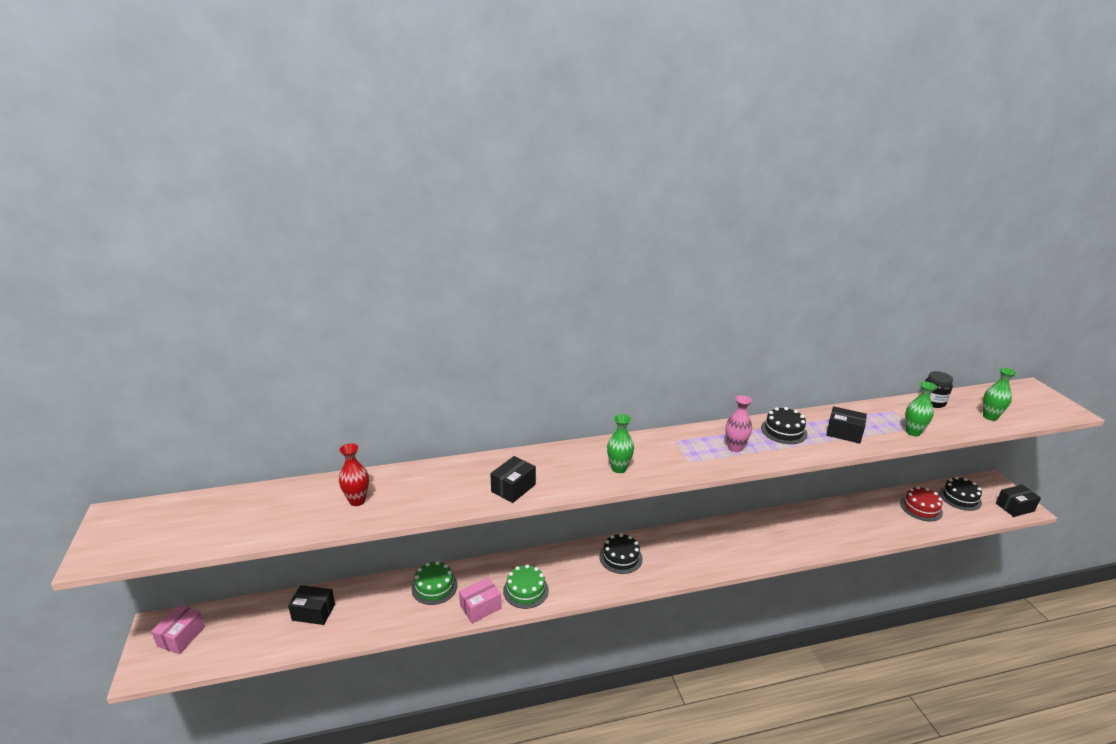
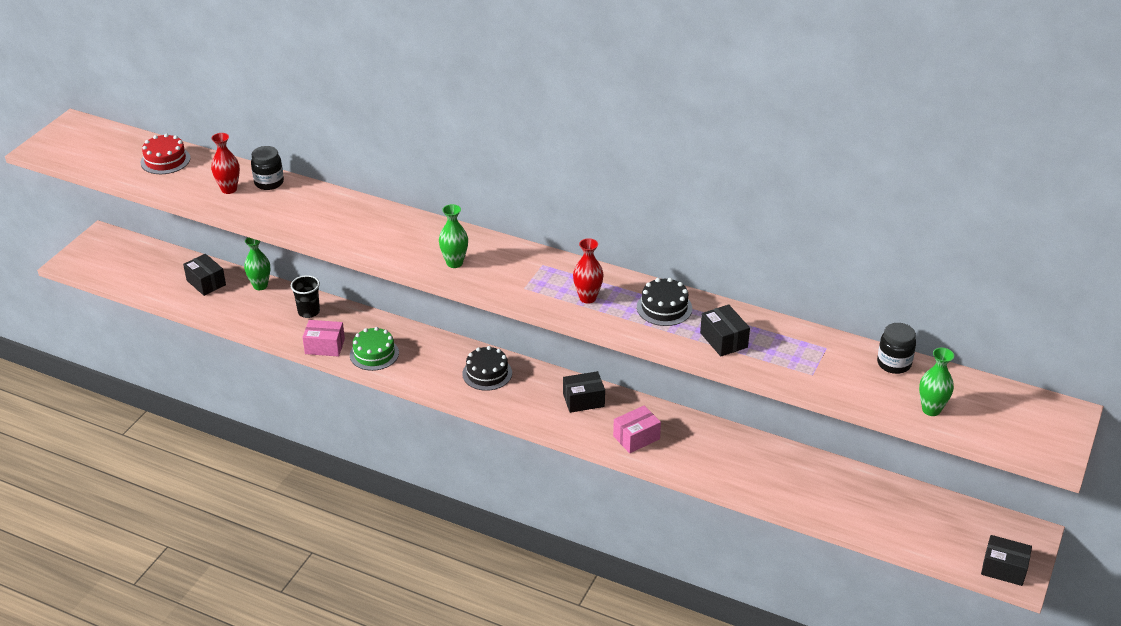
camera: 40 degrees right, 10 degrees up
(181, 636) = (110, 252): pink box -> pink box (636, 437)
(388, 479) = (269, 183): none -> black jar
(434, 587) = (309, 312): green cake -> black cup
(513, 488) = (349, 236): black box -> black box (583, 400)
(735, 448) = (587, 298): pink vase -> red vase
(913, 432) = (802, 376): green vase -> green vase (260, 286)
(921, 508) = (878, 504): red cake -> red cake (165, 160)
(960, 498) = (949, 523): black cake -> none

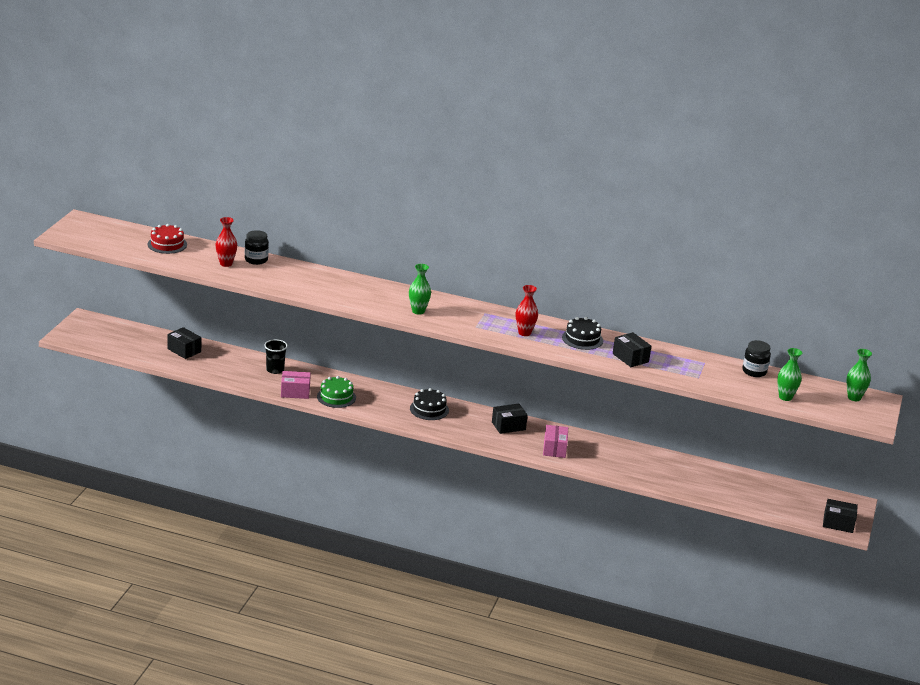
camera: 10 degrees left, 10 degrees down
(260, 286) = (229, 352): green vase -> green vase (854, 397)
(636, 437) = (554, 449): pink box -> pink box turned 45 degrees counterclockwise

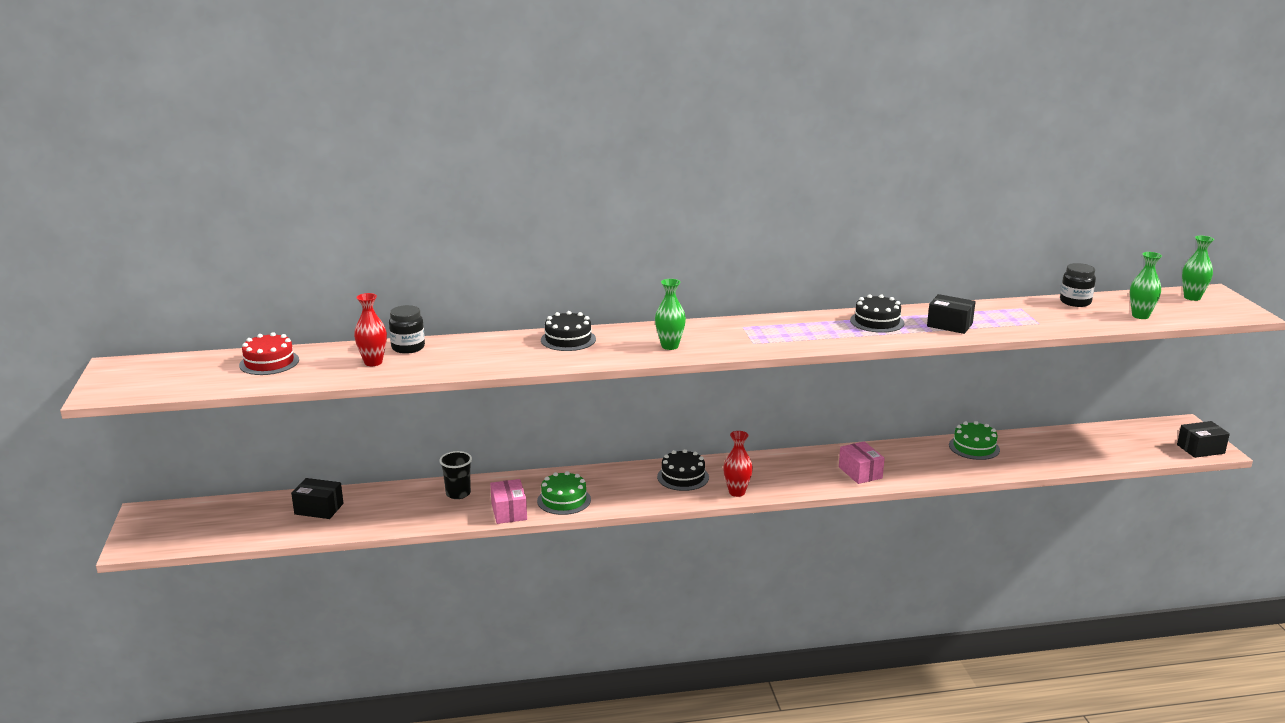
camera: 25 degrees left, 5 degrees down
(295, 392) = (509, 512): pink box -> pink box turned 75 degrees counterclockwise
(359, 285) = (568, 339): none -> black cake
(508, 426) = (785, 465): black box -> none
(524, 333) = (812, 333): red vase -> red vase (737, 492)
(662, 461) = (974, 447): none -> green cake

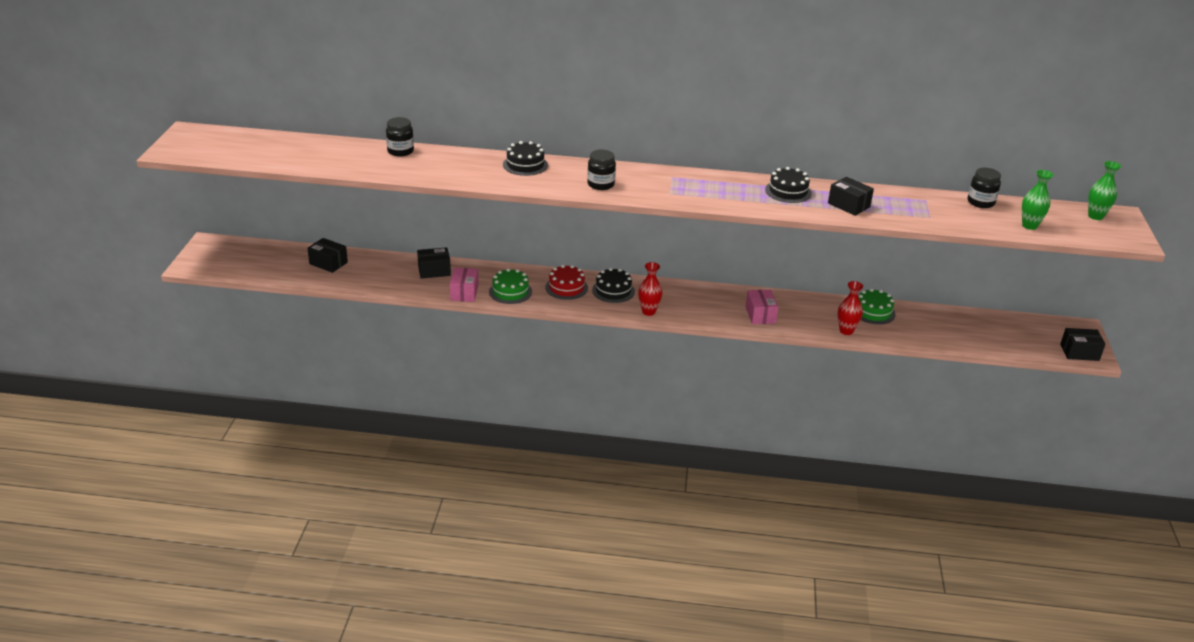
camera: 15 degrees right, 10 degrees up
(269, 362) = (294, 146): red cake -> red cake (566, 287)
(373, 362) = (368, 159): red vase -> red vase (846, 331)
(458, 494) = (434, 271): black cup -> black box
(670, 346) = (600, 184): green vase -> black jar

